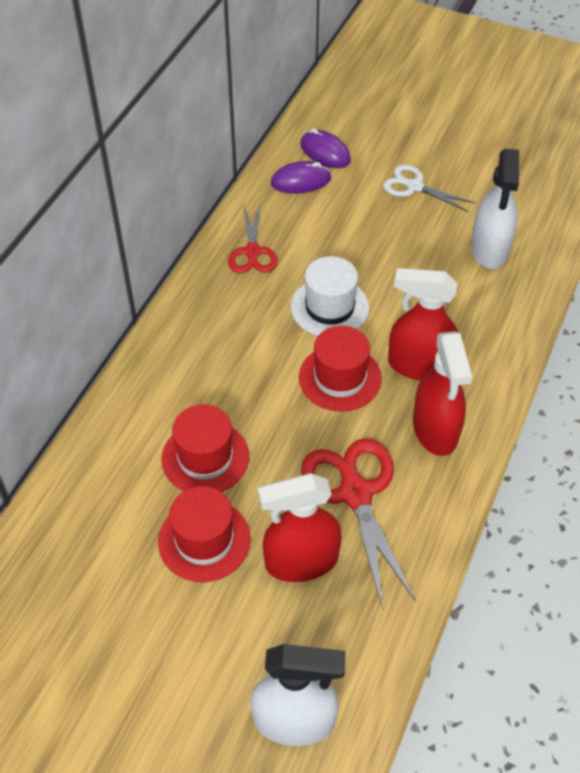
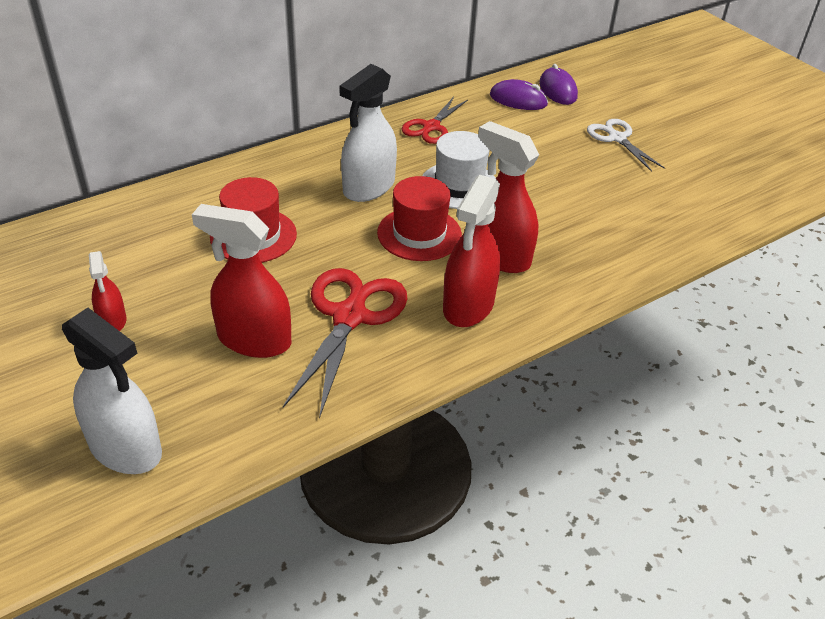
camera: 30 degrees right, 10 degrees down
(168, 614) = (112, 321): none -> red spray bottle
(204, 540) = (193, 287): red hat -> none
(489, 249) = (648, 205): white spray bottle -> white spray bottle (368, 187)

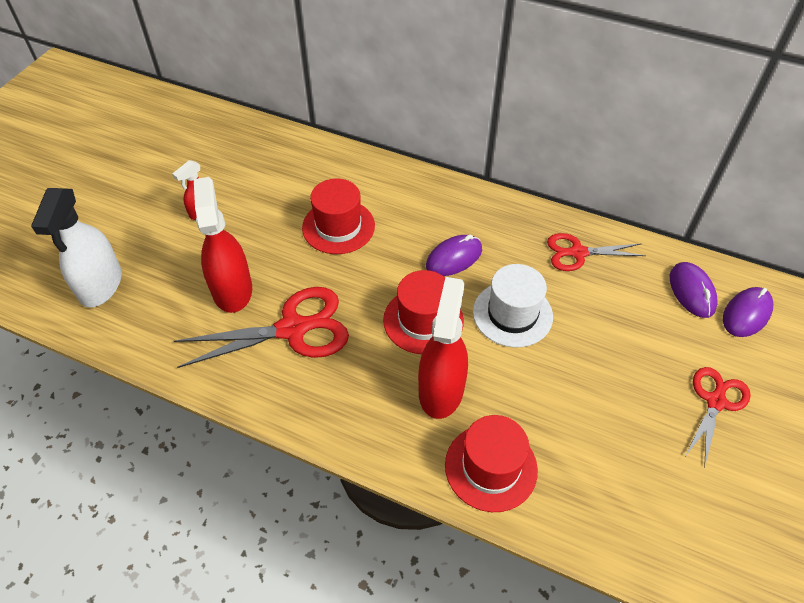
camera: 60 degrees right, 10 degrees up
(368, 187) = (454, 258): white spray bottle -> purple mouse
(468, 306) = (359, 398): red spray bottle -> none
(593, 263) = (491, 467): none -> red hat
(617, 138) = (715, 402): white scissors -> red scissors

